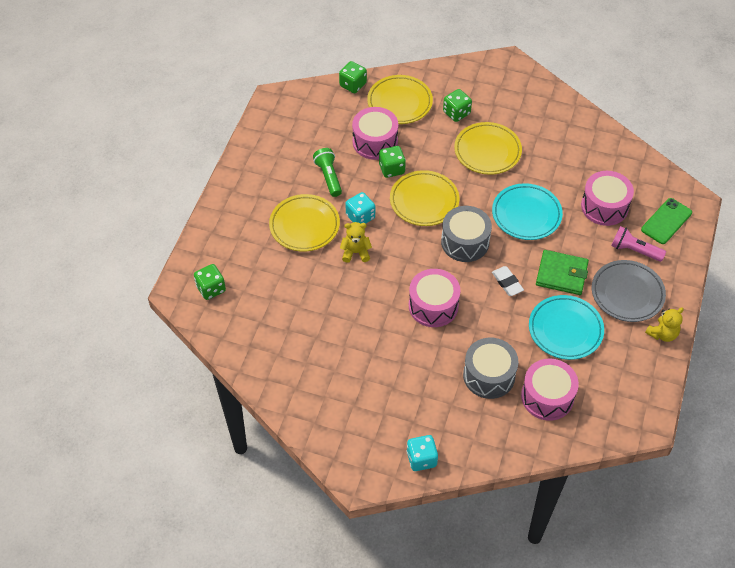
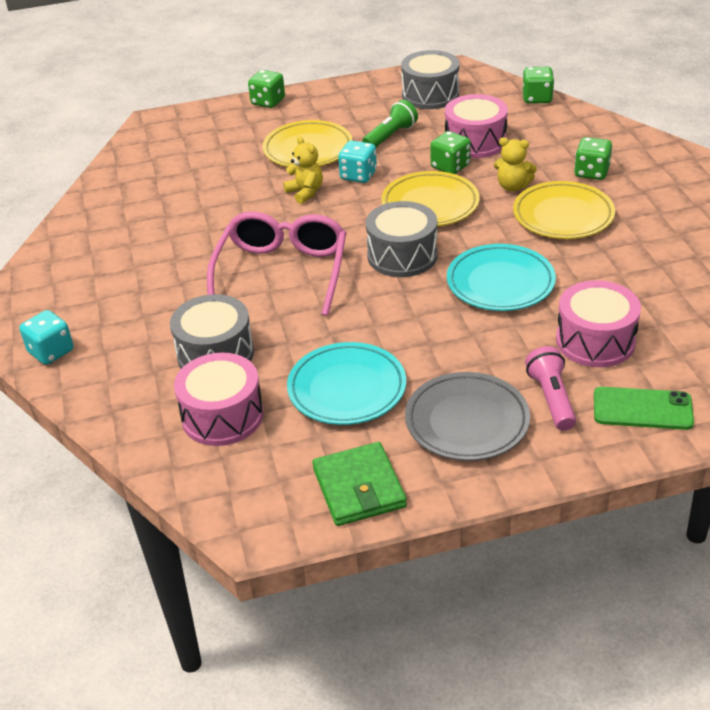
camera: 60 degrees right, 15 degrees down
(211, 289) = (172, 135): green dice -> green dice (268, 102)
(296, 130) = (430, 95): none -> grey drum
(399, 102) = (553, 133): yellow plate -> none
(433, 306) = (282, 271): pink drum -> pink glasses
(507, 282) = (374, 311): white eraser -> none
(561, 274) = (435, 349): green wallet -> green wallet (359, 488)
(662, 334) = (430, 486): yellow teddy bear -> yellow teddy bear (513, 186)

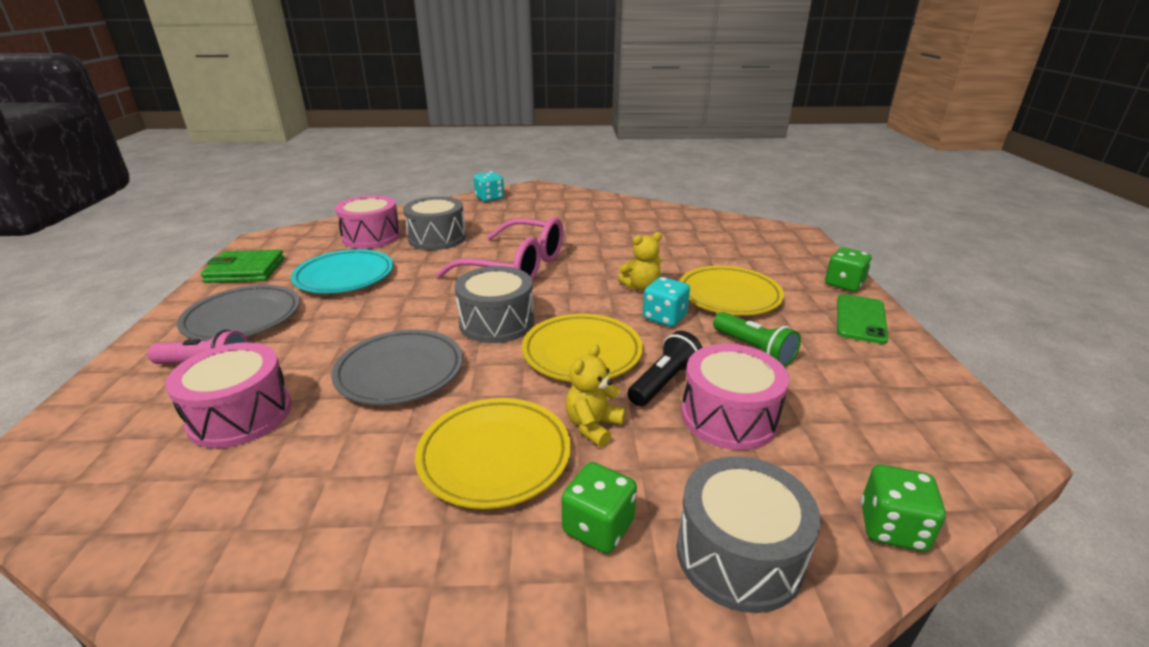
camera: 100 degrees right, 10 degrees down
(430, 95) = (883, 400): grey drum -> grey drum (738, 554)
(450, 167) = (664, 382): green dice -> black flashlight
(500, 283) = (400, 372): turquoise plate -> grey plate
(642, 409) = (112, 419): green phone -> green phone (860, 319)

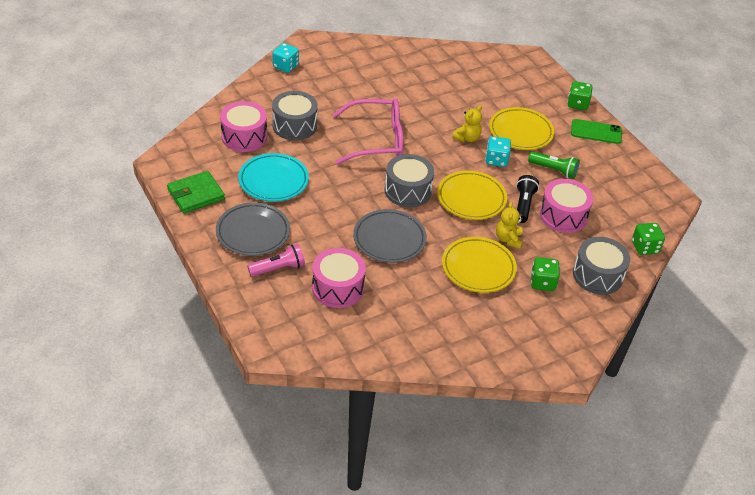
camera: 30 degrees left, 15 degrees up
(860, 319) = (596, 132): green phone -> green phone turned 75 degrees counterclockwise

